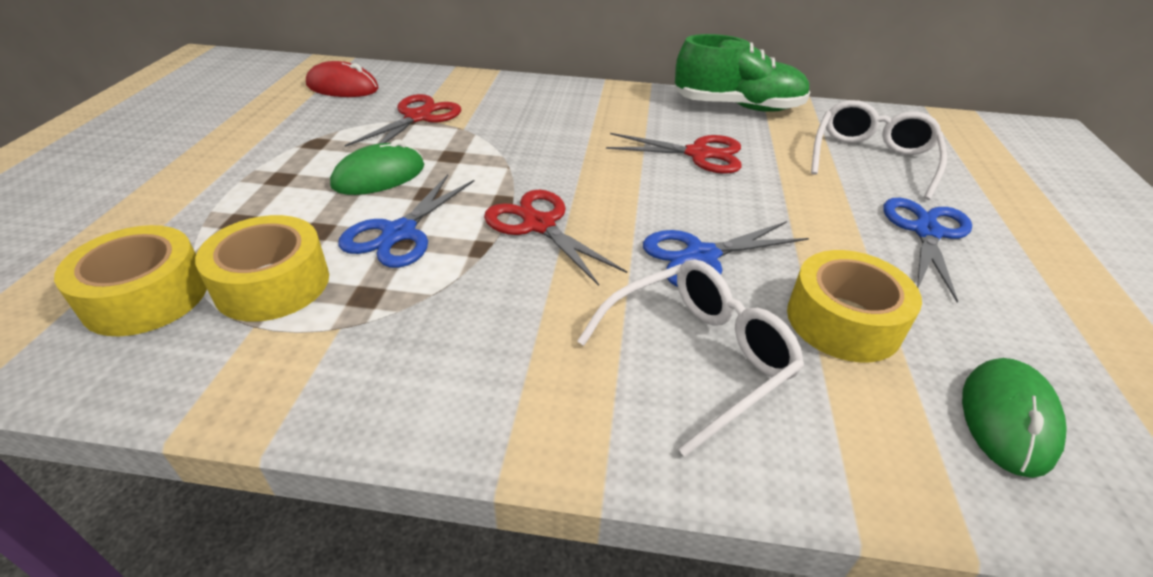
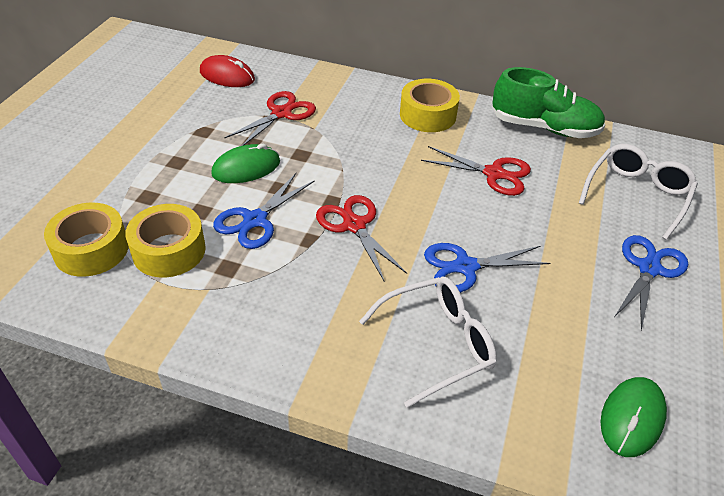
camera: 10 degrees right, 5 degrees up
(843, 321) = (549, 332): yellow tape -> yellow tape (427, 115)

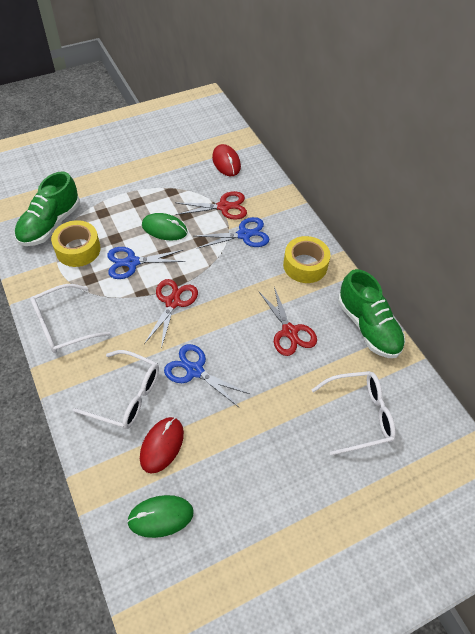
camera: 45 degrees right, 10 degrees up
(91, 249) = (50, 224): yellow tape -> green shoe
(264, 337) = (63, 325): none -> white glasses
(537, 356) = (162, 445): none -> red mouse
(649, 268) = (293, 460): blue scissors -> blue scissors (244, 235)

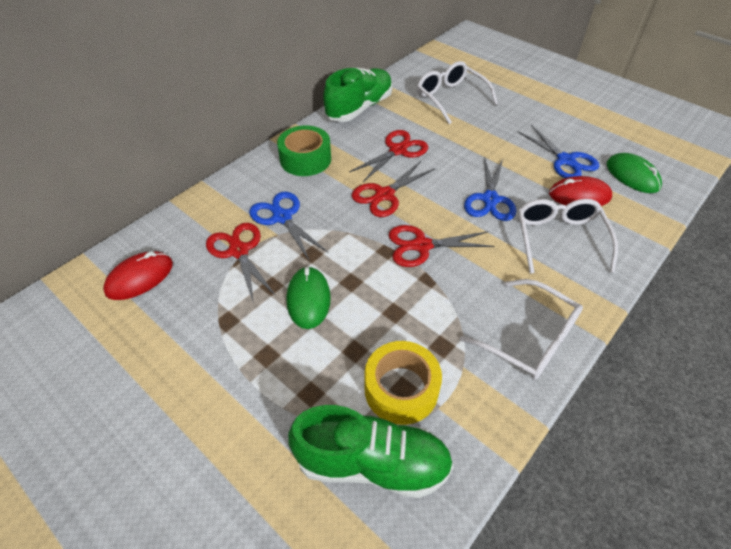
camera: 110 degrees left, 5 degrees down
(132, 262) = (387, 310): blue scissors -> blue scissors (566, 160)
(237, 300) = (384, 195): none -> red scissors
(305, 265) = (305, 159): yellow tape -> green tape

